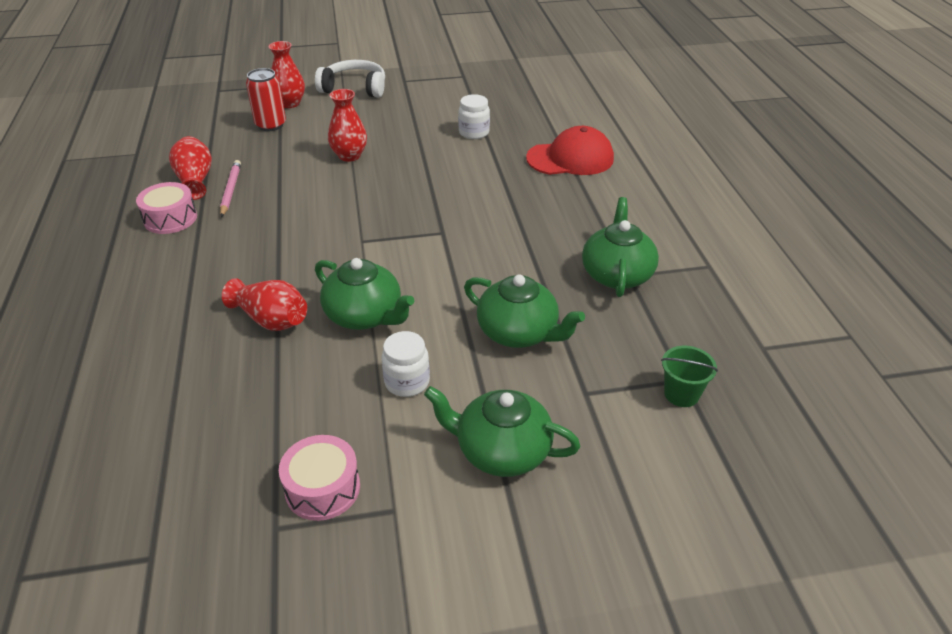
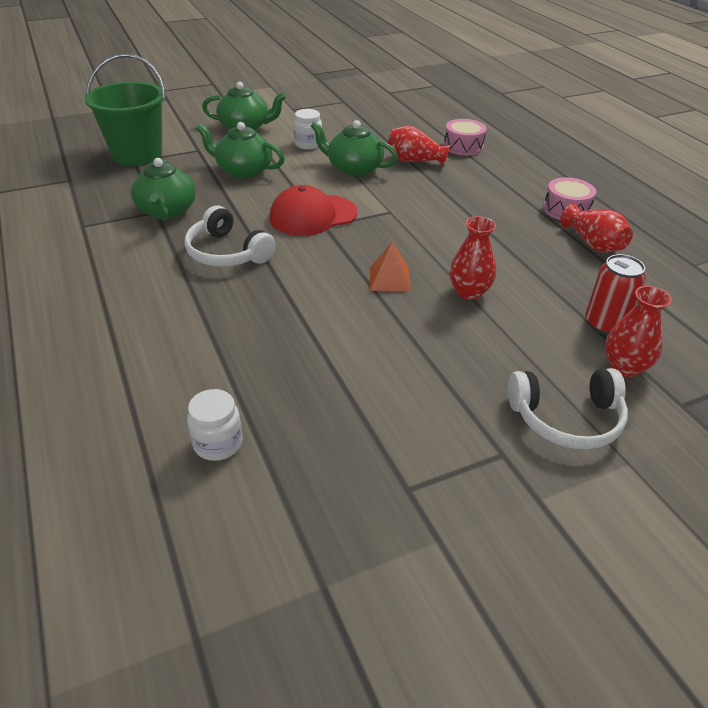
camera: 165 degrees right, 0 degrees up
(231, 190) = (548, 239): pink pencil -> none
(322, 488) = (330, 111): pink drum -> pink drum (463, 146)
(407, 173) = (389, 279): none -> orange pyramid
(474, 133) = (338, 349): white jar -> white jar (218, 443)
(549, 214) = (227, 253): none -> white headphones
(570, 158) = (203, 324): red cap -> red cap (313, 215)
(681, 394) = (137, 155): green bucket -> green bucket, size x2.24

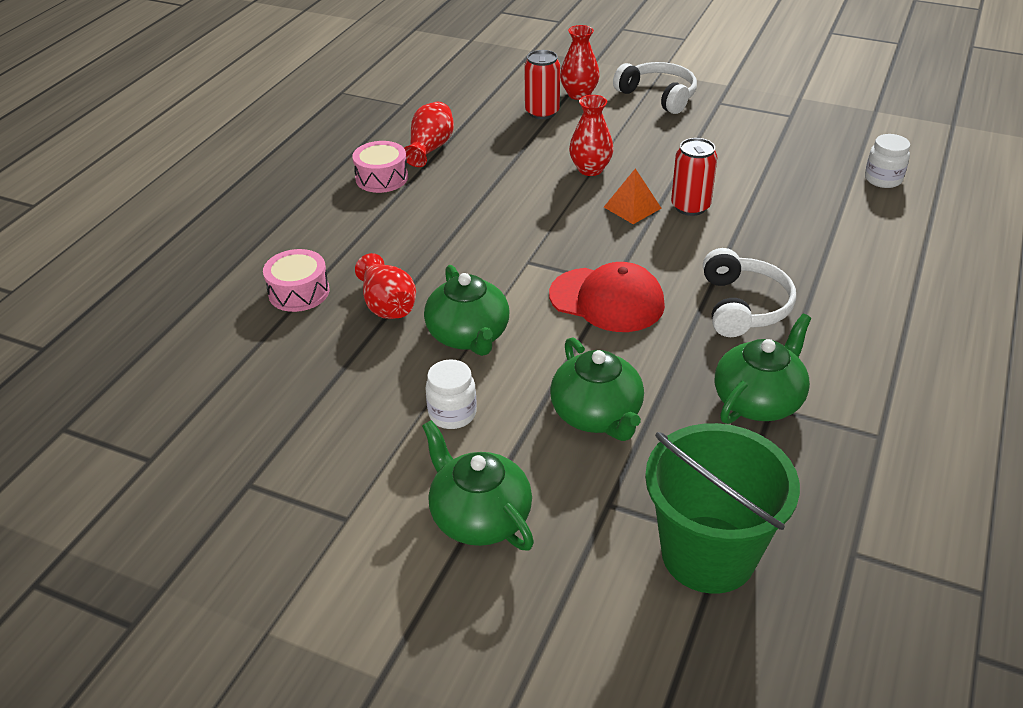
camera: 130 degrees left, 0 degrees up
(351, 303) = (690, 207): none -> red can

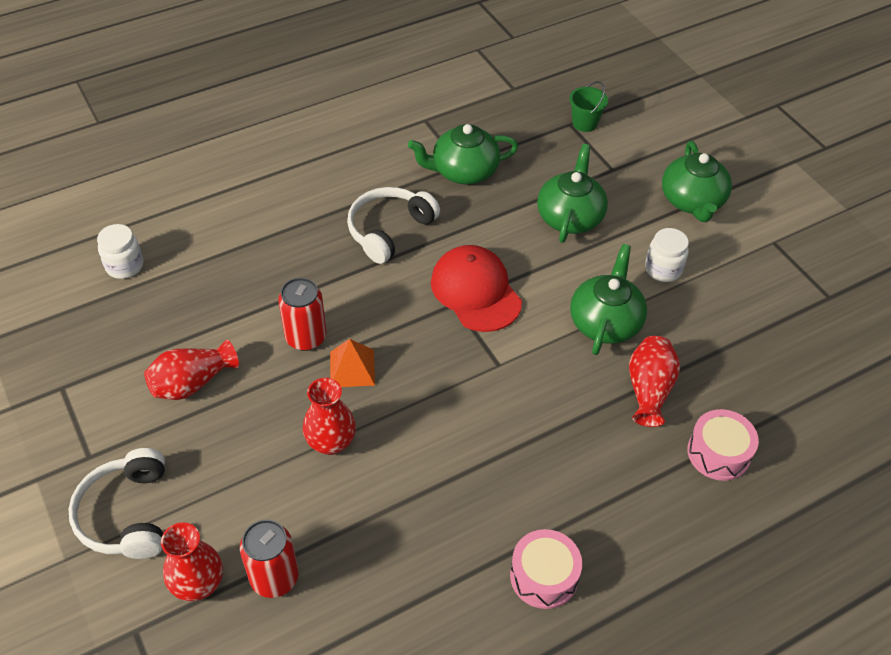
camera: 145 degrees left, 10 degrees up
(430, 148) = (453, 597): red vase -> red vase (192, 383)
(708, 554) = (584, 123): green bucket -> green bucket, size x0.45

